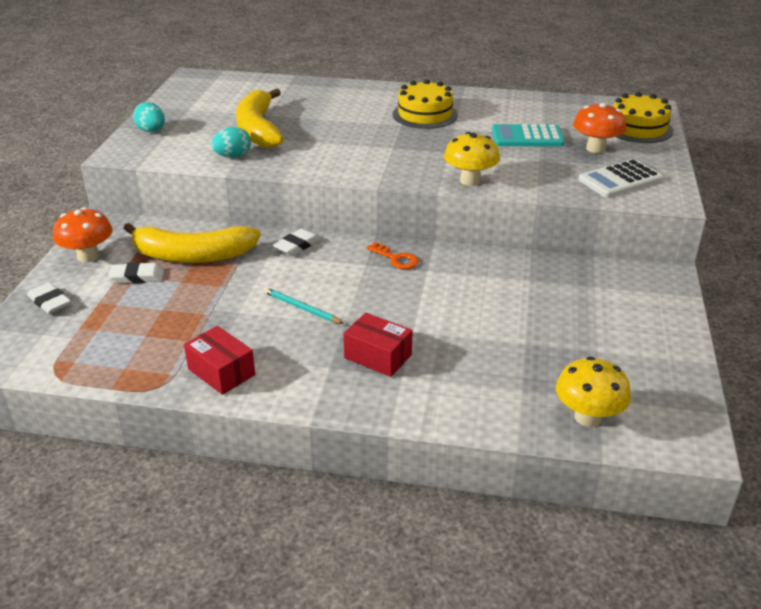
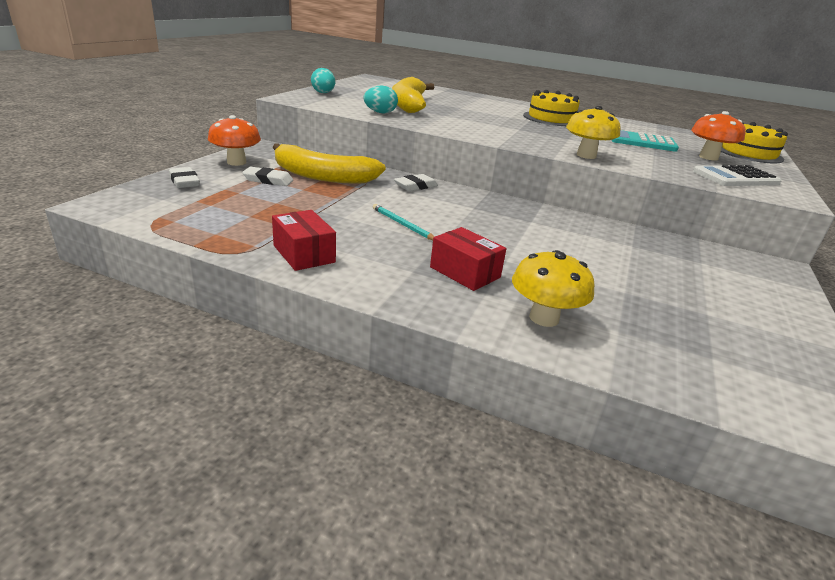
camera: 10 degrees right, 5 degrees down
(396, 259) = (503, 209): orange key -> none
(588, 417) = (699, 373): yellow mushroom -> yellow mushroom (544, 318)

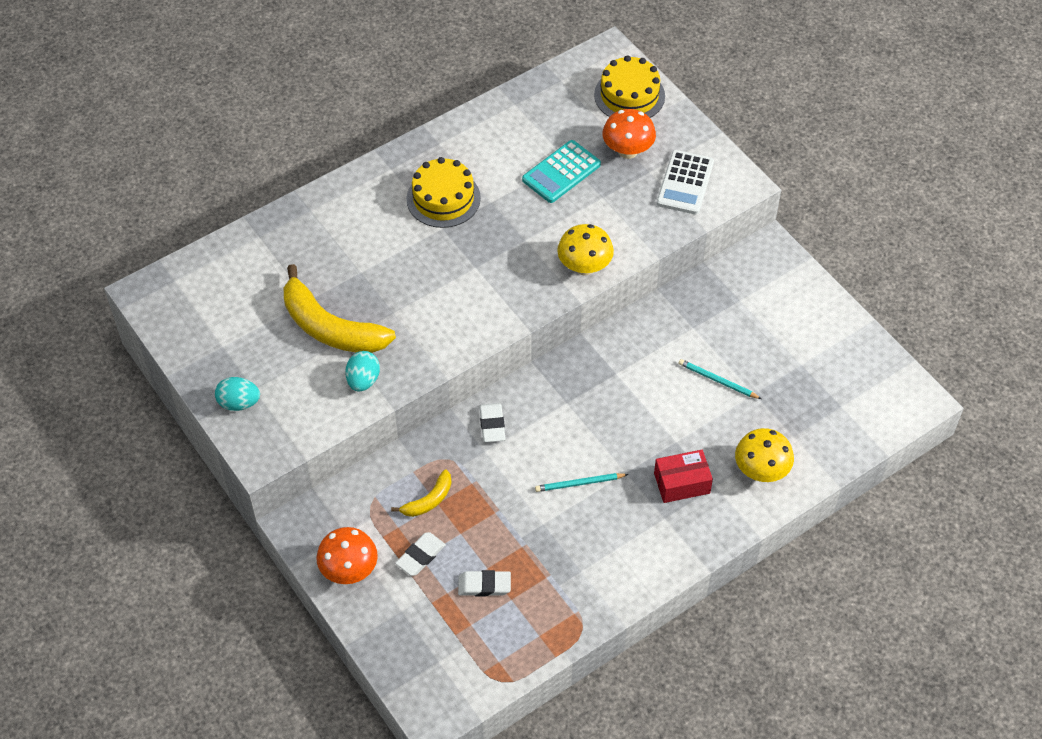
camera: 55 degrees left, 25 degrees up
(184, 181) = (394, 633): white eraser -> white eraser (484, 585)
(304, 254) = (604, 582): red box -> none
(322, 176) = (428, 500): yellow banana -> yellow banana, size x0.49
(603, 268) = (718, 381): none -> turquoise pencil

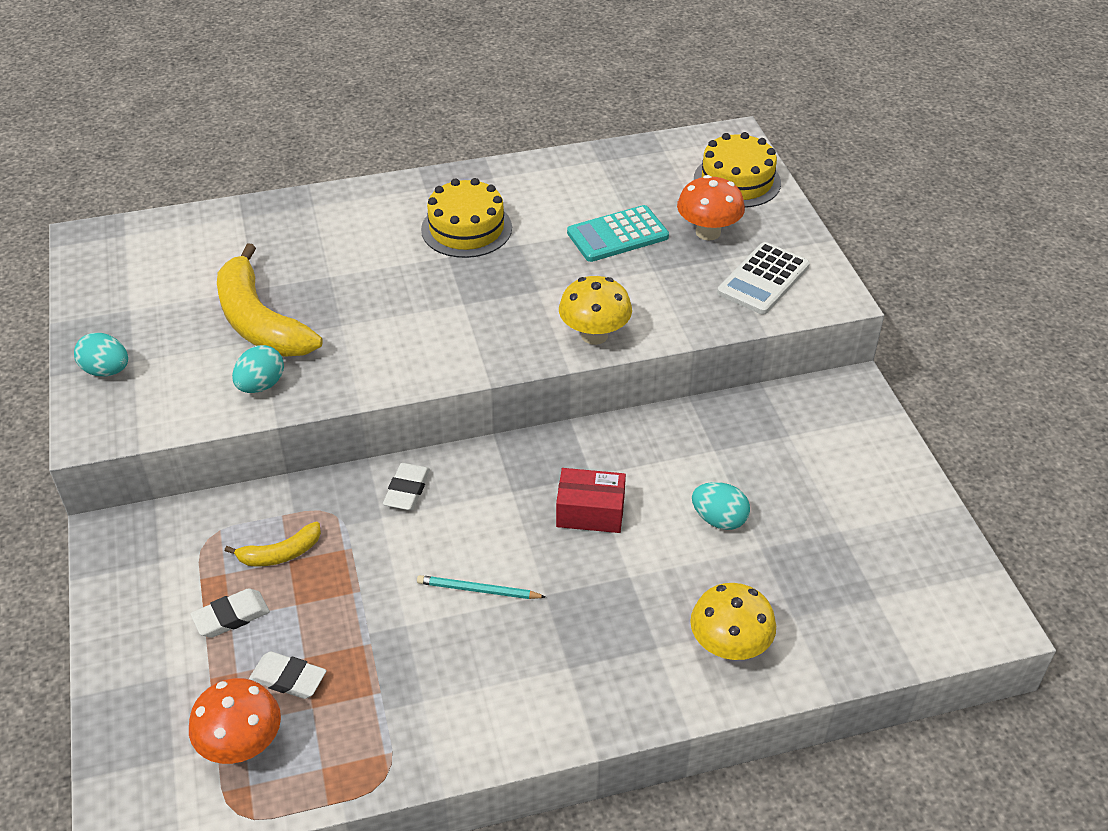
camera: 20 degrees right, 10 degrees down
(349, 570) = (136, 606): orange mushroom -> orange mushroom (242, 745)
(682, 483) = (613, 630): red box -> red box (590, 512)
(718, 381) = (719, 519): turquoise pencil -> turquoise egg

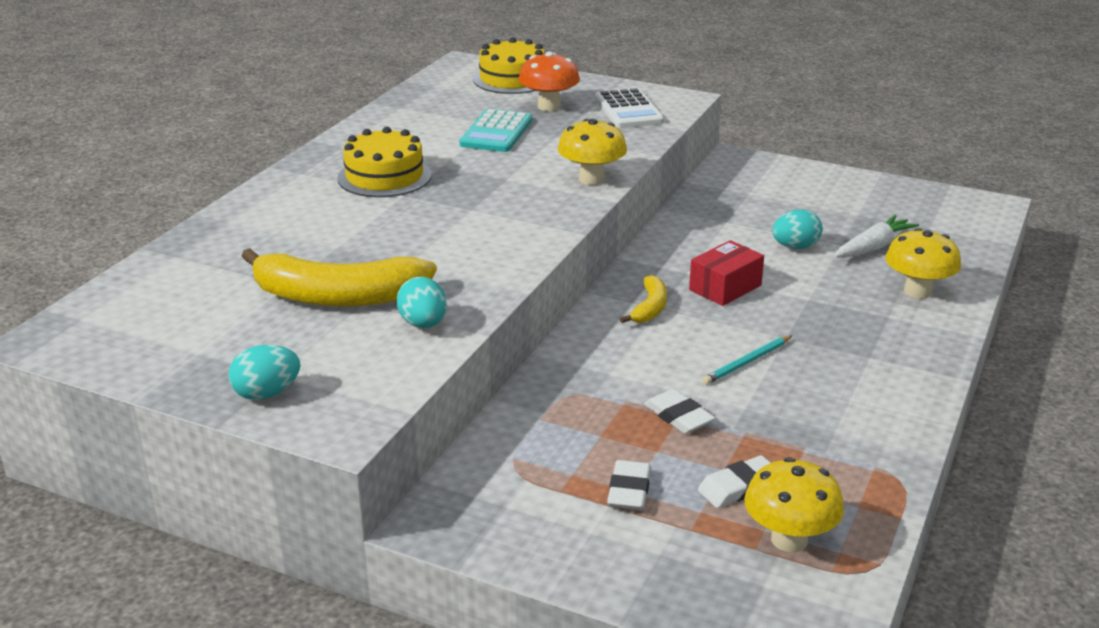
camera: 50 degrees left, 15 degrees down
(242, 745) = (789, 540): orange mushroom -> yellow mushroom
(280, 553) = (586, 437): yellow banana -> yellow banana (650, 308)
(407, 490) = (595, 350): white eraser -> white eraser (678, 416)
(783, 574) = (873, 247): none -> white carrot

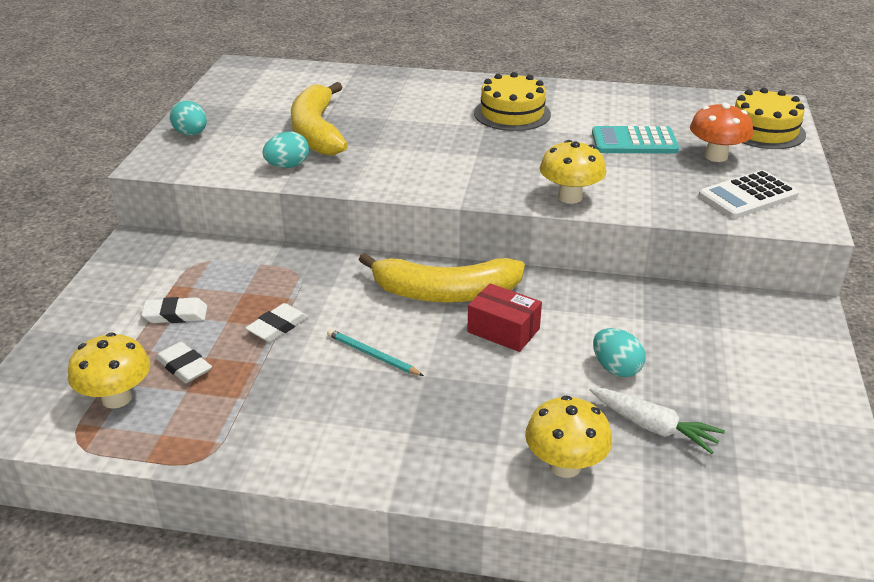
camera: 75 degrees right, 5 degrees up
(650, 308) = (445, 293): yellow banana -> yellow banana, size x2.04

